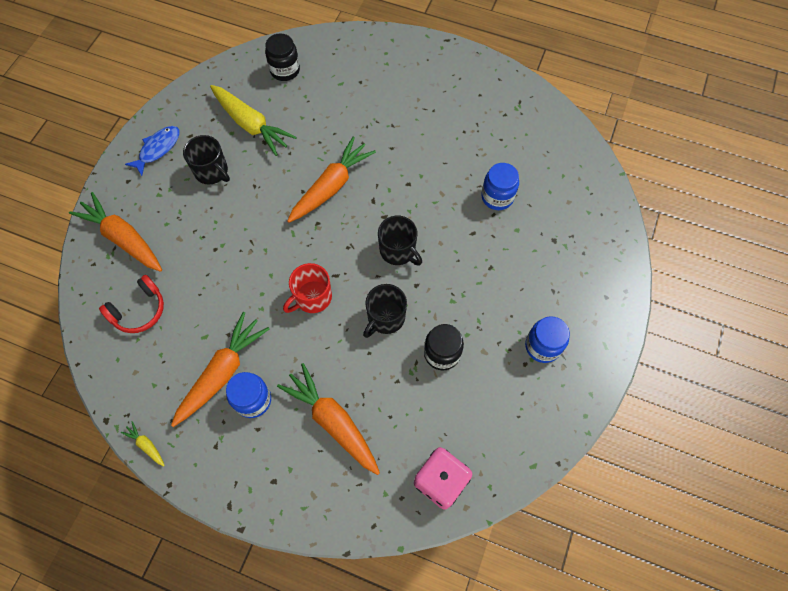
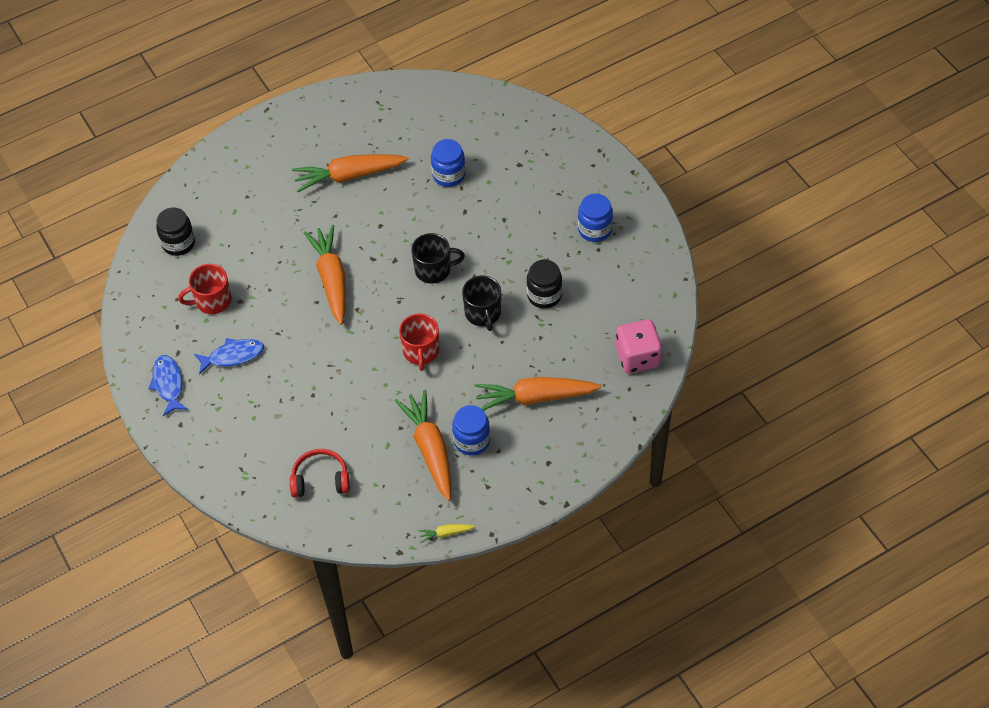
camera: 50 degrees left, 10 degrees down
(123, 238) = (238, 457): orange carrot -> orange carrot (349, 176)
(139, 310) = (320, 479): red headphones -> red headphones turned 90 degrees counterclockwise
(212, 171) = (233, 356): black mug -> blue fish
(251, 125) = (212, 301): yellow carrot -> red mug

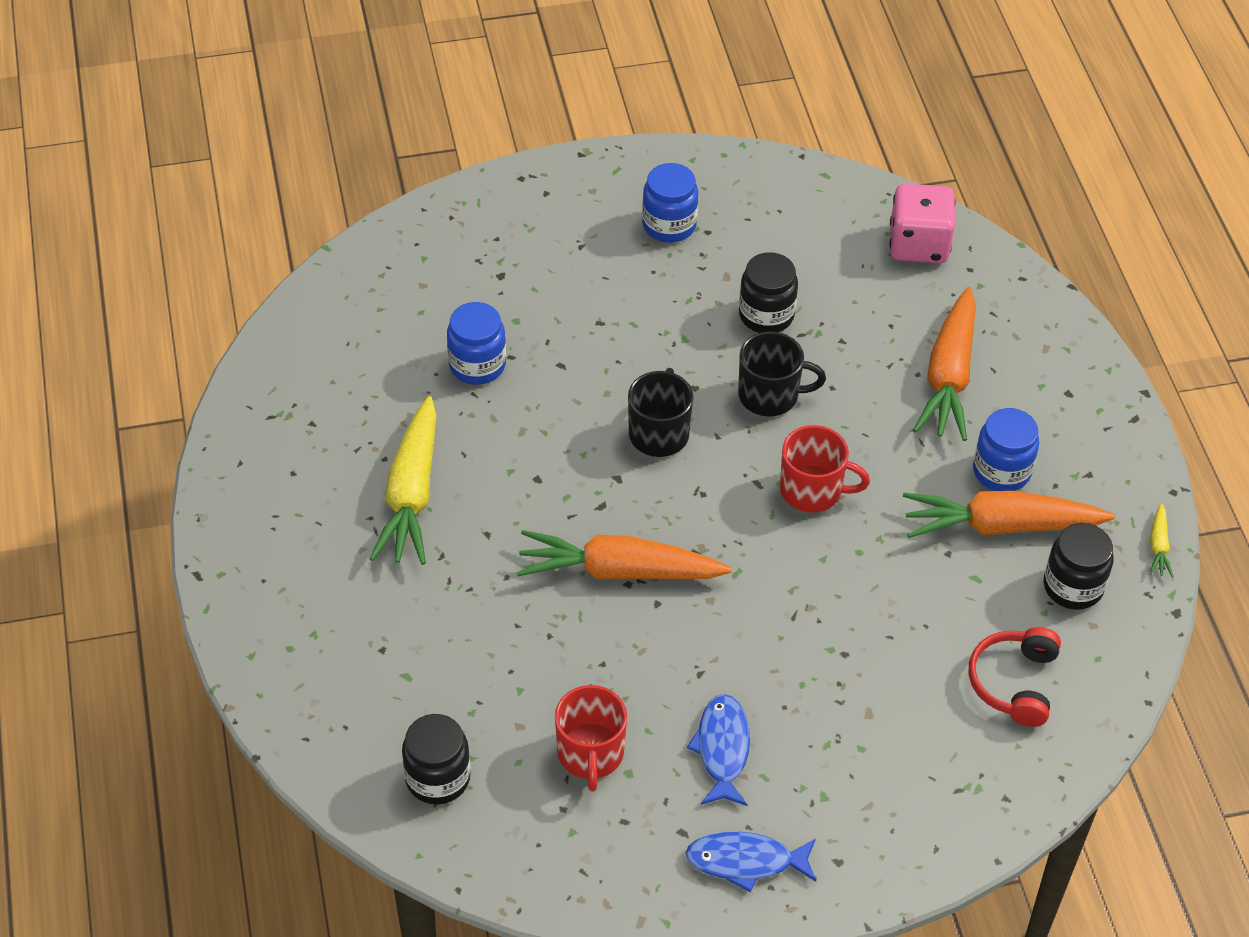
camera: 75 degrees left, 5 degrees down
(349, 176) = (412, 494): orange carrot -> yellow carrot
(399, 495) = (1073, 586): none -> black jar

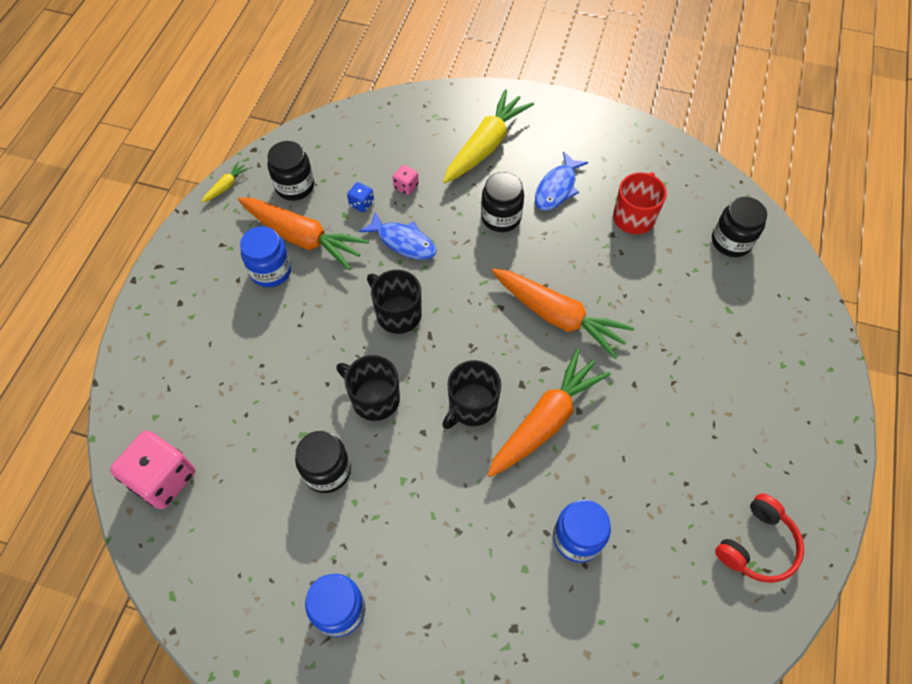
camera: 150 degrees left, 10 degrees up
(412, 494) = (676, 442): yellow carrot -> yellow carrot (485, 145)
(746, 861) = (578, 132): blue fish -> blue fish (403, 242)
(772, 669) = (501, 217): none -> black jar
(813, 490) = (397, 313): red mug -> black mug
(929, 654) = (406, 186): none -> pink dice
(949, 376) = (242, 353): orange carrot -> orange carrot (545, 420)
(967, 603) = (361, 203): none -> blue dice
(1014, 683) = (373, 153): red headphones -> red headphones (757, 545)

